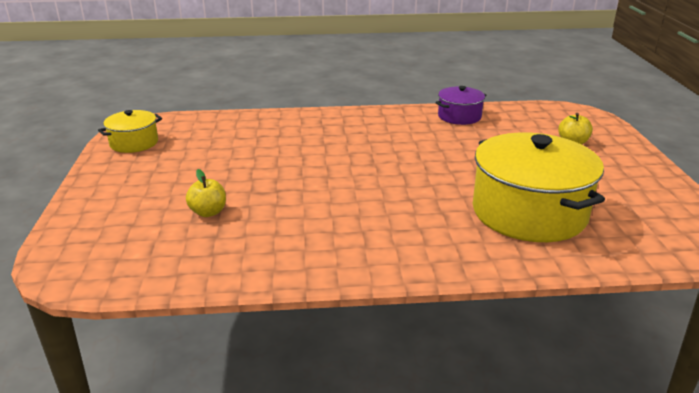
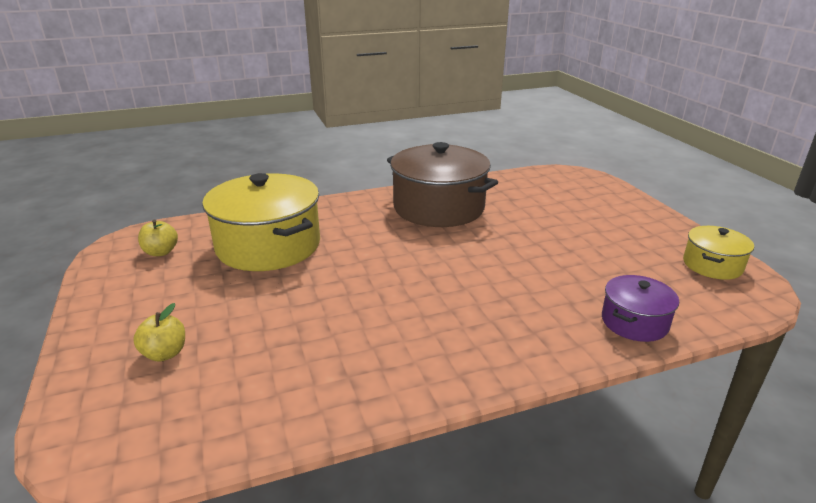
camera: 165 degrees right, 0 degrees up
(208, 212) = (536, 212): yellow apple -> yellow apple (161, 252)
(317, 236) = (438, 207): none -> brown pot
(459, 116) = (331, 393): purple pot -> purple pot (634, 322)

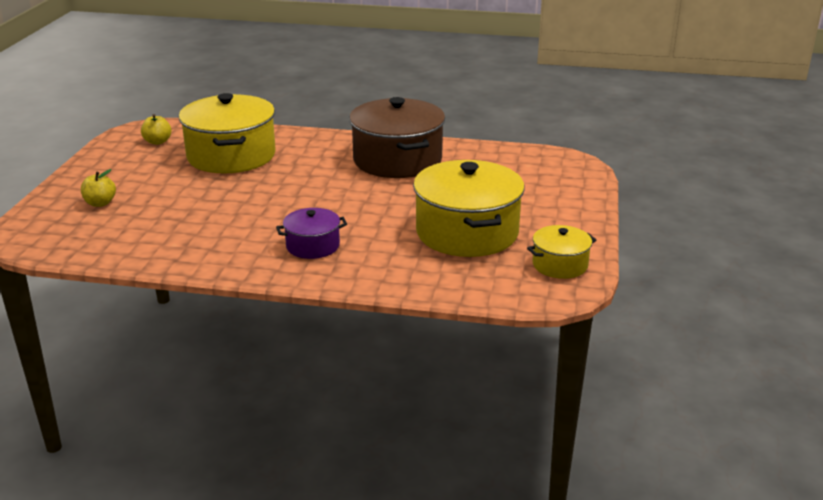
camera: 30 degrees right, 0 degrees up
(598, 259) = (467, 232): none -> yellow pot
(634, 322) = (419, 278): purple pot -> purple pot (313, 246)

